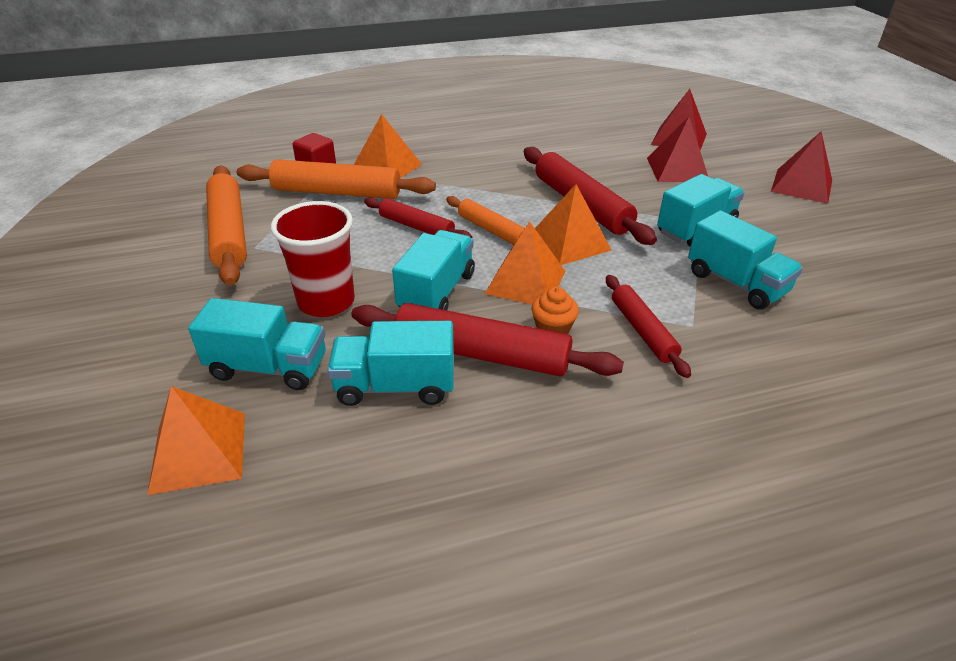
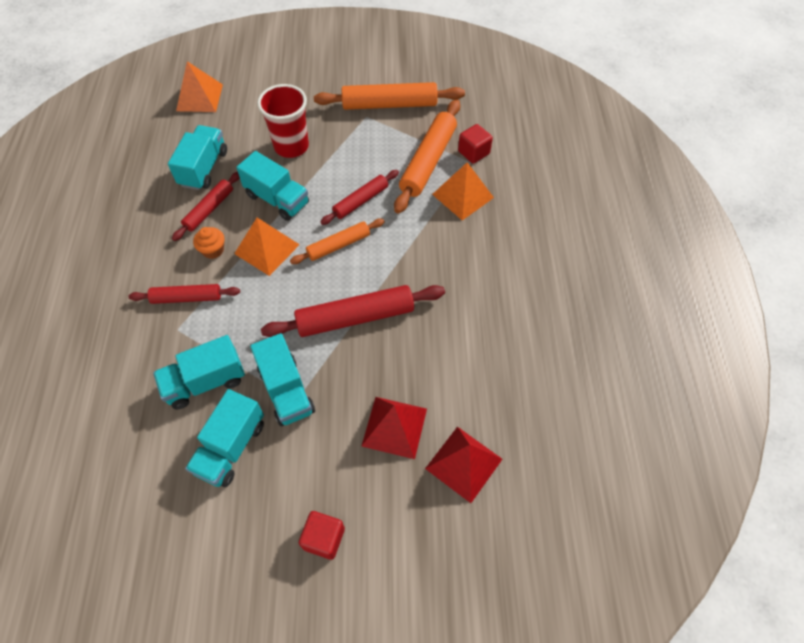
camera: 105 degrees right, 20 degrees up
(268, 367) = (244, 120): turquoise truck -> turquoise truck (231, 447)
(482, 353) = (209, 210): red rolling pin -> red rolling pin, size x0.60
(569, 242) = (303, 290): orange pyramid -> none
(802, 185) = (324, 538): red pyramid -> red cube

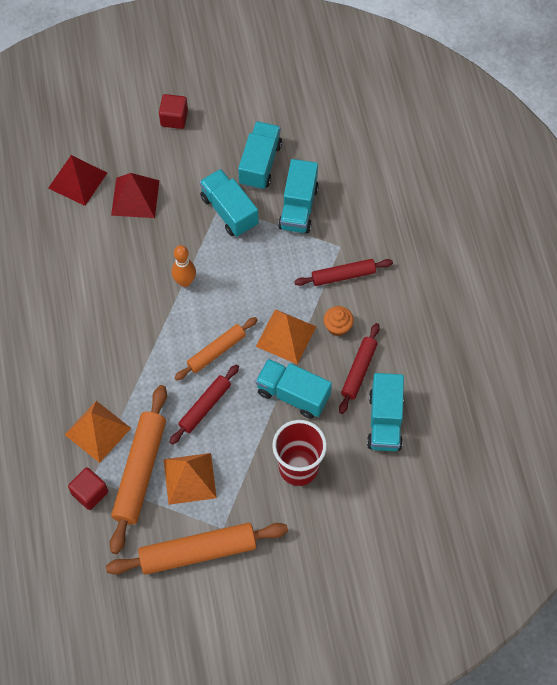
camera: 170 degrees right, 5 degrees up
(199, 97) = (431, 524): orange pyramid -> orange pyramid (189, 478)
(205, 382) = (298, 207): turquoise truck -> turquoise truck turned 135 degrees clockwise
(355, 317) = (185, 281): red rolling pin -> orange bowling pin

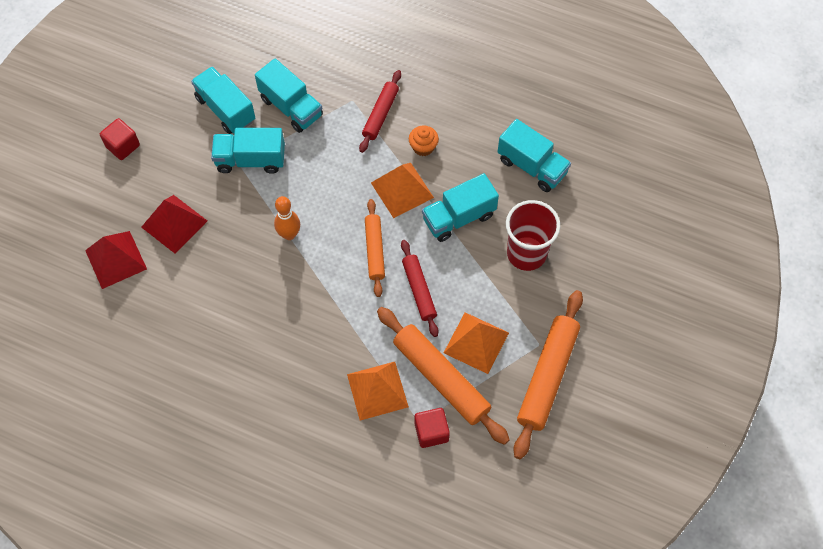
camera: 55 degrees left, 0 degrees up
(359, 370) = (474, 157): red rolling pin -> none

